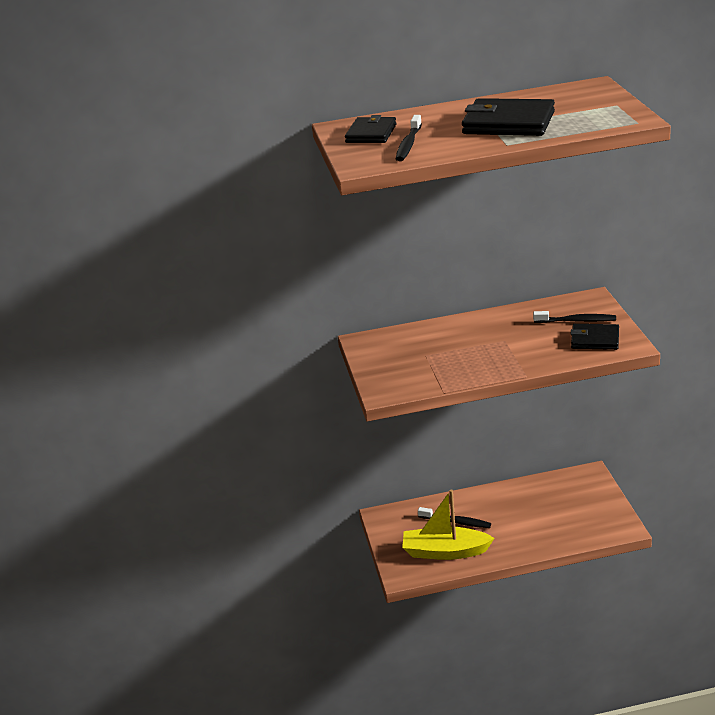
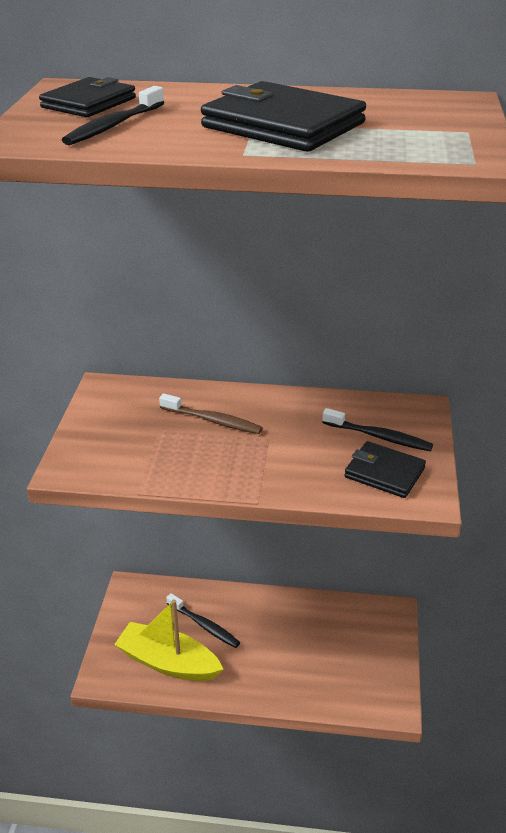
camera: 15 degrees right, 5 degrees up
(458, 340) = (213, 420): none -> brown toothbrush

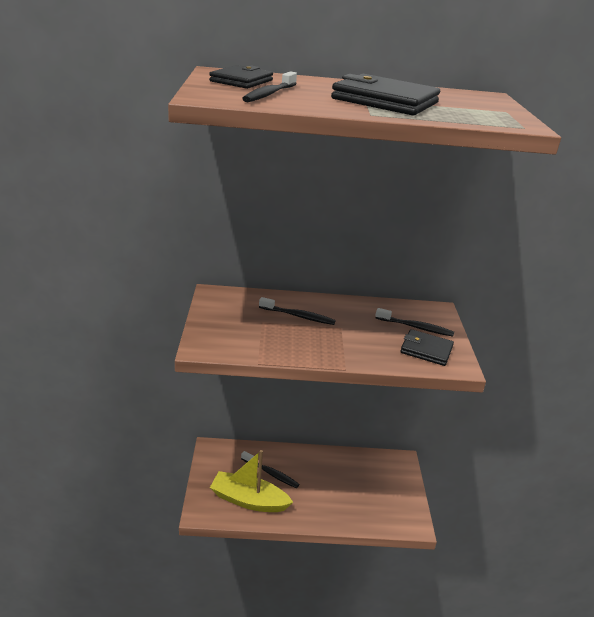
camera: 10 degrees left, 5 degrees down
(213, 420) = (298, 316): brown toothbrush -> black toothbrush

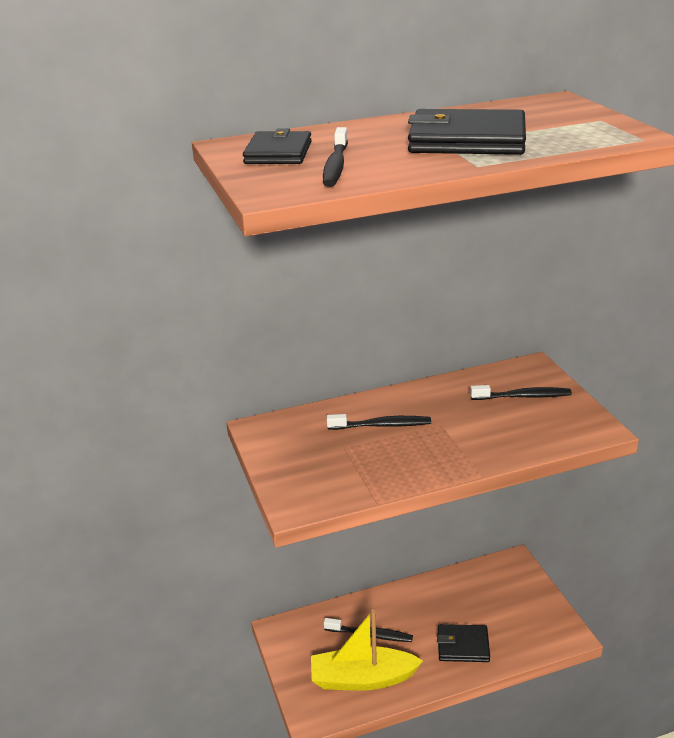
camera: 15 degrees left, 0 degrees up
(426, 350) = (553, 421): black wallet -> black wallet (463, 645)

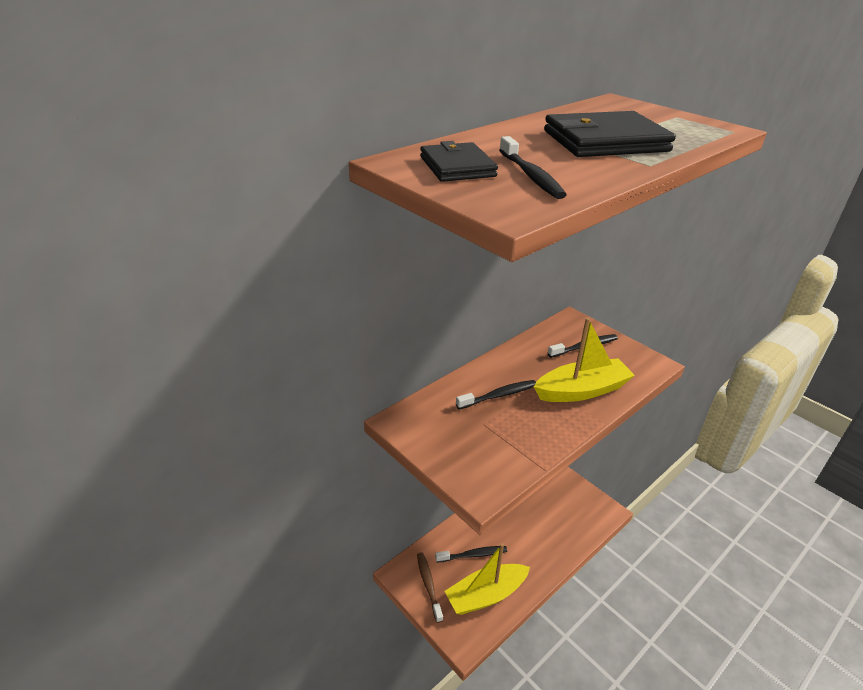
camera: 25 degrees left, 5 degrees up
(304, 650) = (428, 585): none -> brown toothbrush
(463, 645) = (543, 542): black wallet -> none
(481, 439) = (581, 390): none -> yellow boat

